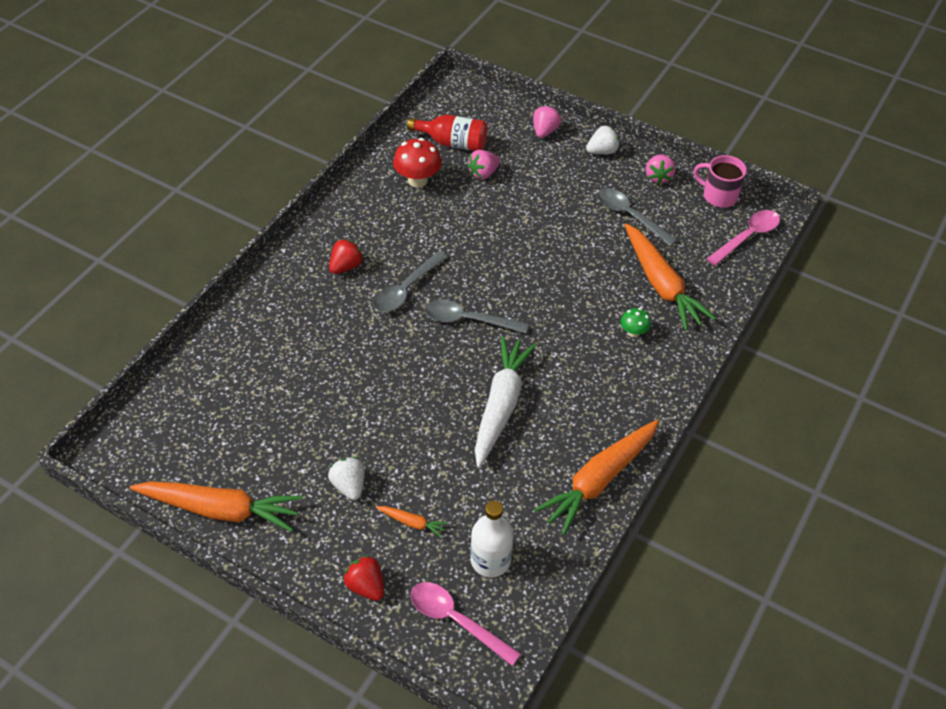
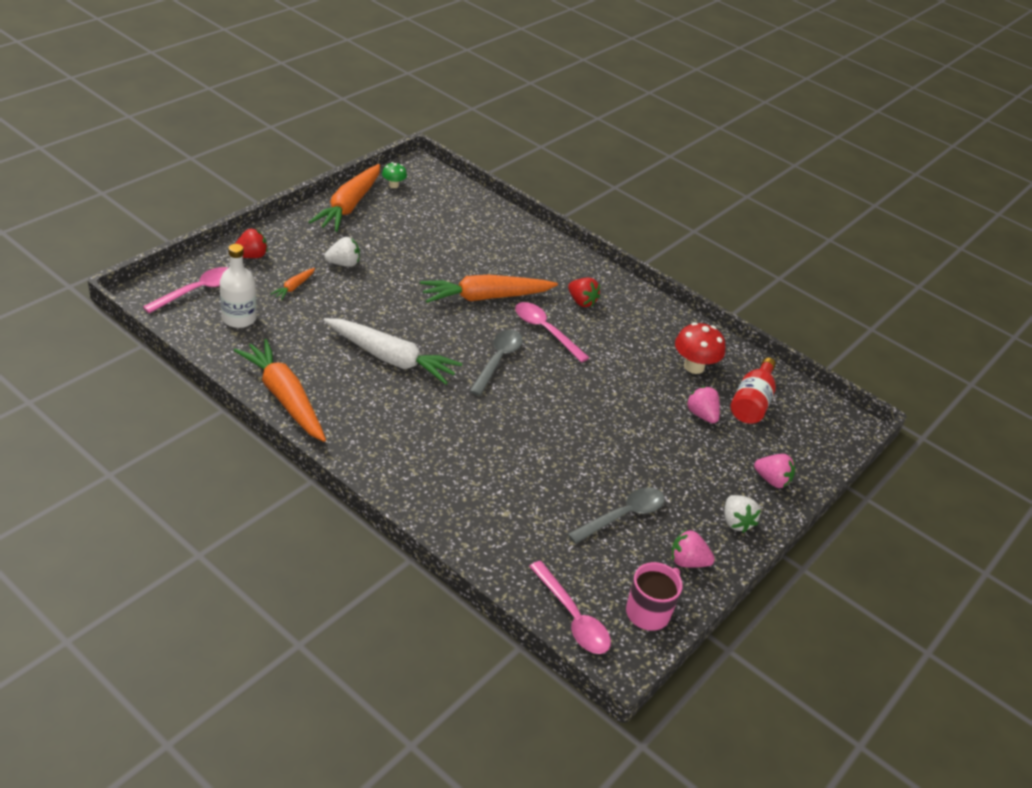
camera: 95 degrees right, 10 degrees down
(405, 289) = (545, 330): grey spoon -> pink spoon
(633, 332) = (450, 470): green mushroom -> green mushroom (393, 185)
(661, 285) = (511, 512): orange carrot -> orange carrot (485, 297)

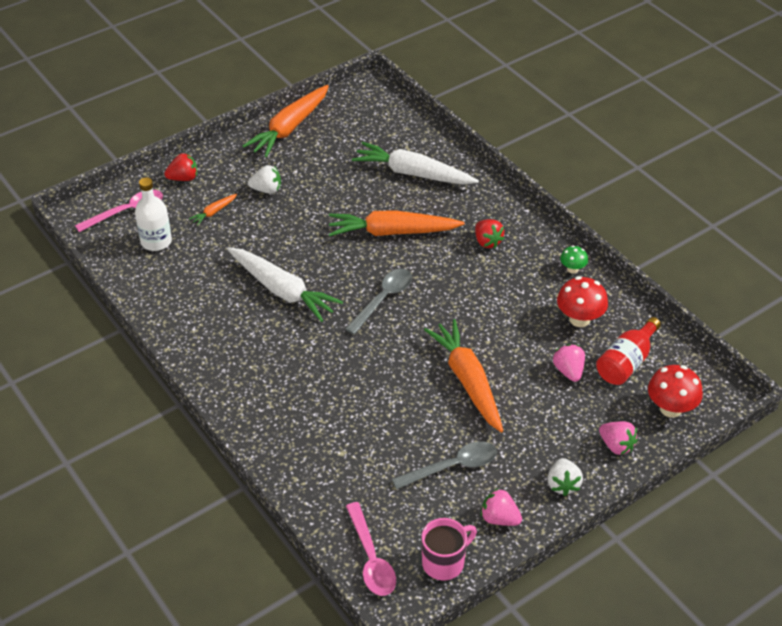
camera: 20 degrees right, 5 degrees up
(284, 397) = (175, 322): orange carrot -> orange carrot (467, 381)
(393, 185) = (339, 106): green mushroom -> green mushroom (572, 269)
(487, 243) = (413, 173): none -> white carrot
(545, 330) = (440, 271): pink spoon -> none
(807, 441) = (670, 408): none -> red mushroom

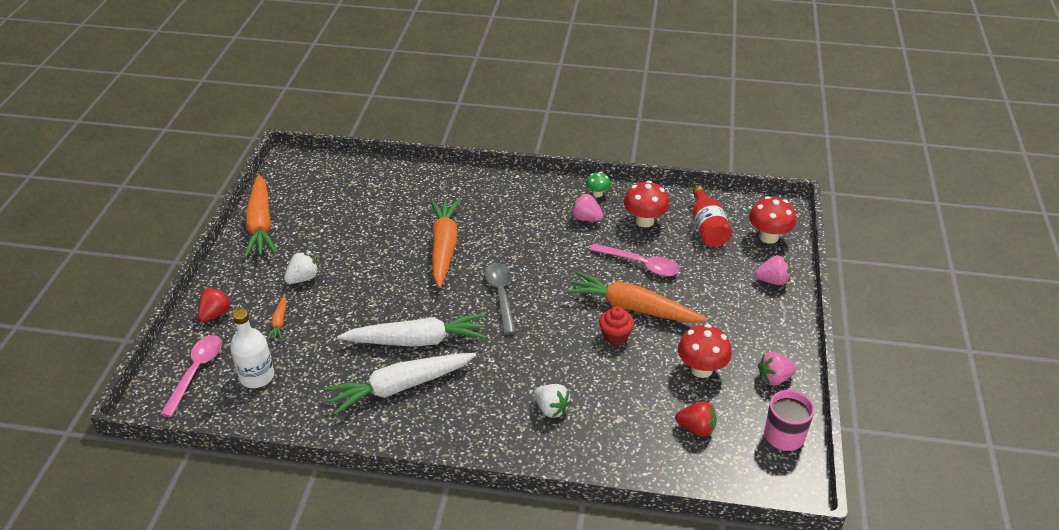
camera: 45 degrees left, 5 degrees down
(371, 559) = (739, 473): pink spoon -> pink spoon (641, 264)
(392, 232) = (444, 247): orange carrot -> orange carrot turned 135 degrees clockwise
(413, 173) = (404, 199): white carrot -> white carrot (400, 387)
(423, 392) = (615, 336): none -> red cupcake
(453, 466) = (701, 369): grey spoon -> red mushroom
(487, 242) = (519, 212): red strawberry -> red strawberry (696, 428)
(563, 484) = (778, 327): white strawberry -> white strawberry (551, 409)
(568, 371) = (683, 257): pink strawberry -> pink strawberry (586, 218)

